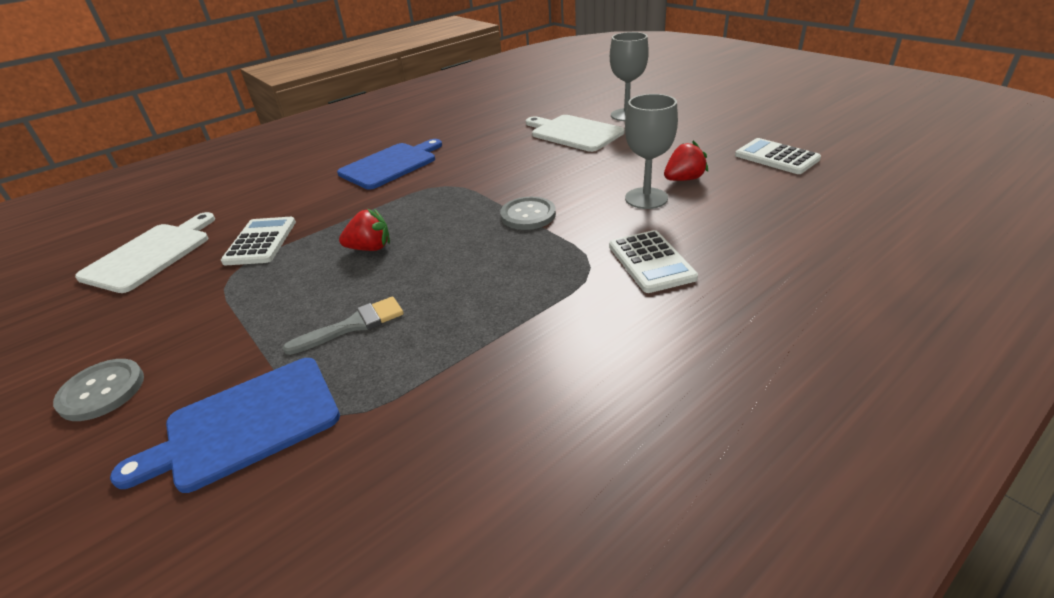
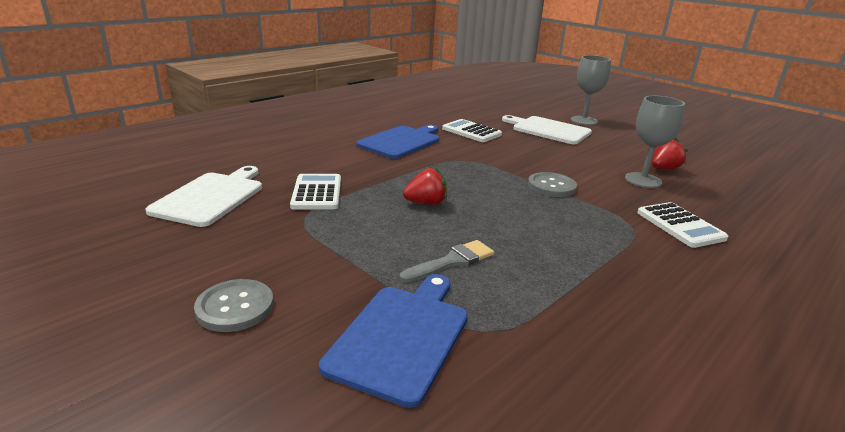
camera: 10 degrees left, 10 degrees down
(245, 424) = (402, 337): blue cutting board -> blue cutting board turned 150 degrees clockwise
(776, 157) = (726, 158): white calculator -> white calculator (471, 132)

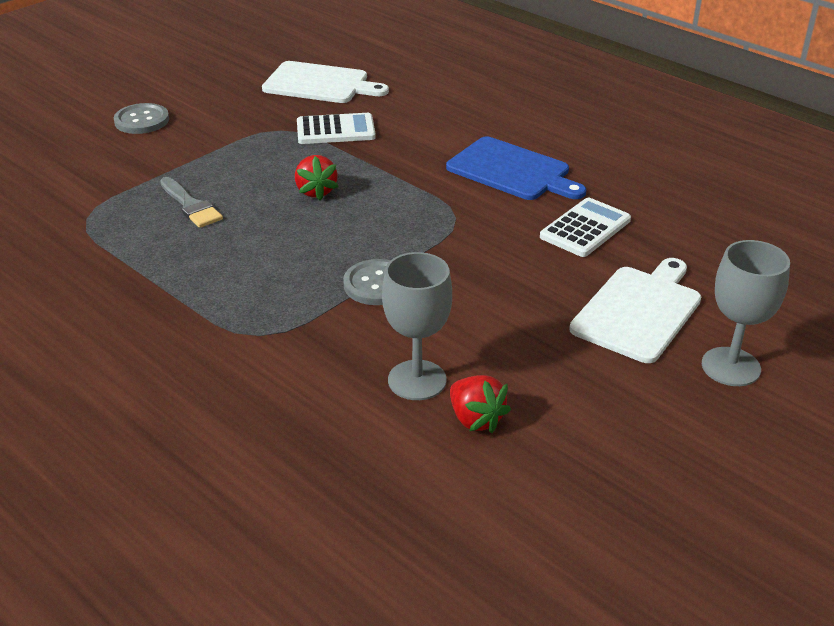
camera: 90 degrees right, 10 degrees up
(402, 337) = (89, 184): blue cutting board -> none
(680, 225) = (261, 379): white calculator -> none

